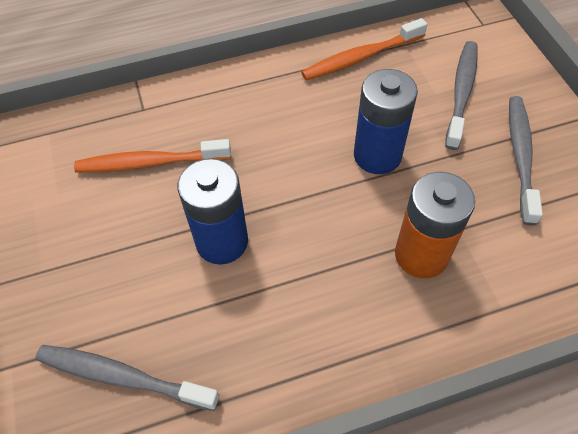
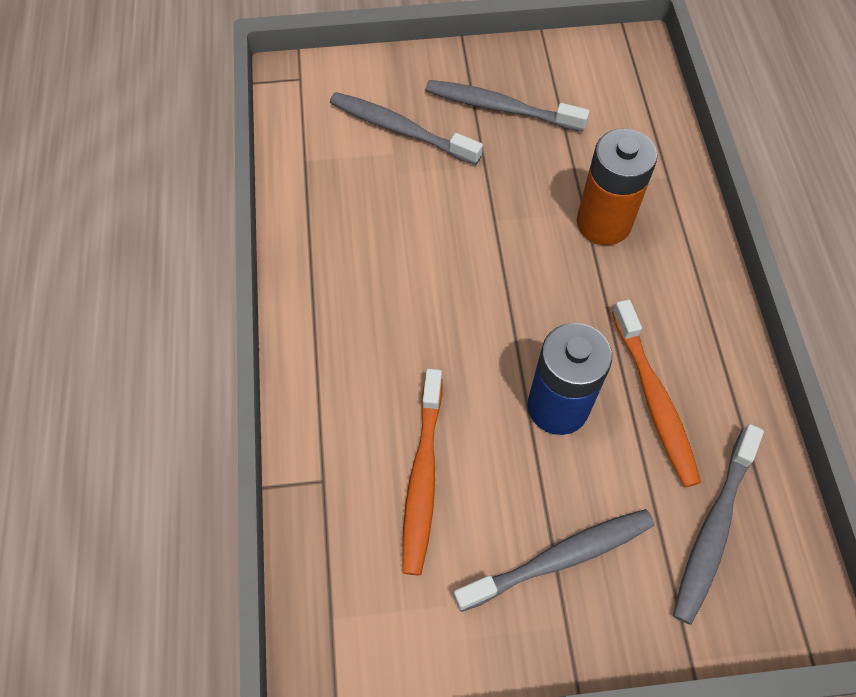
camera: 80 degrees left, 5 degrees up
(92, 259) = (559, 558): none -> grey toothbrush
(361, 57) = (313, 209): orange toothbrush -> orange toothbrush (654, 400)
(377, 155) = (470, 229): blue battery -> none

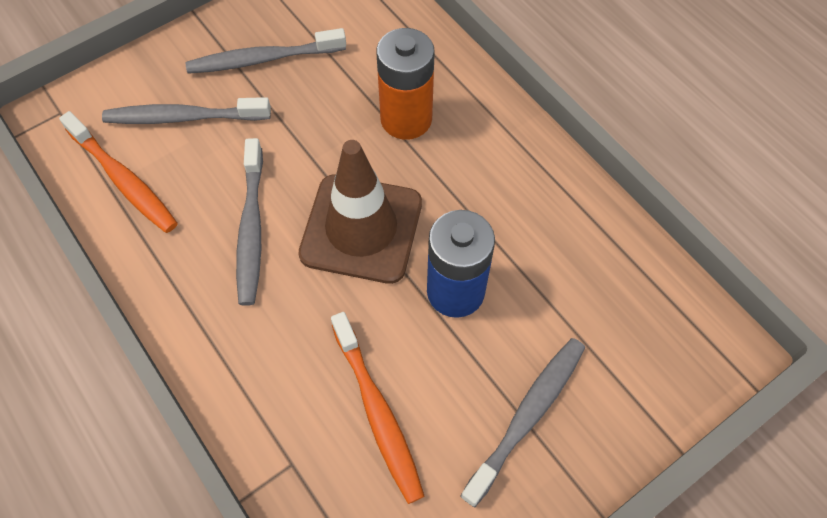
camera: 30 degrees left, 0 degrees up
(502, 304) = (361, 228): none -> brown traffic cone
(654, 400) = (528, 245): orange toothbrush -> orange toothbrush (123, 180)
(713, 529) = (629, 325): grey toothbrush -> grey toothbrush (251, 229)

